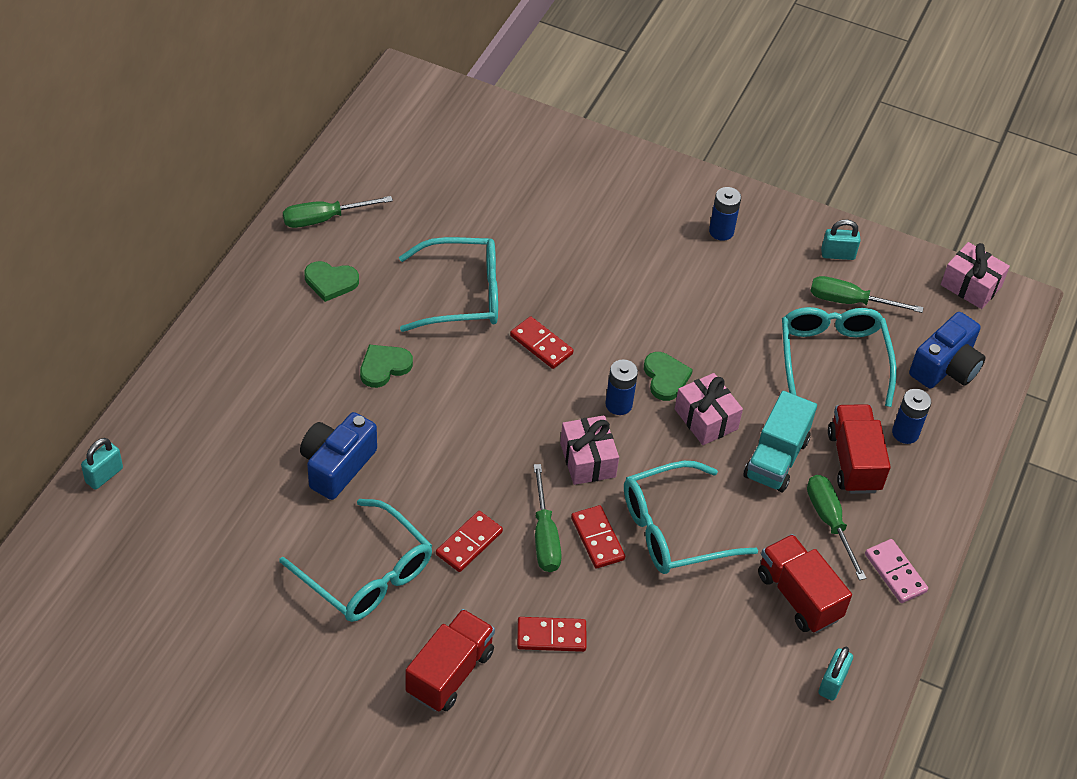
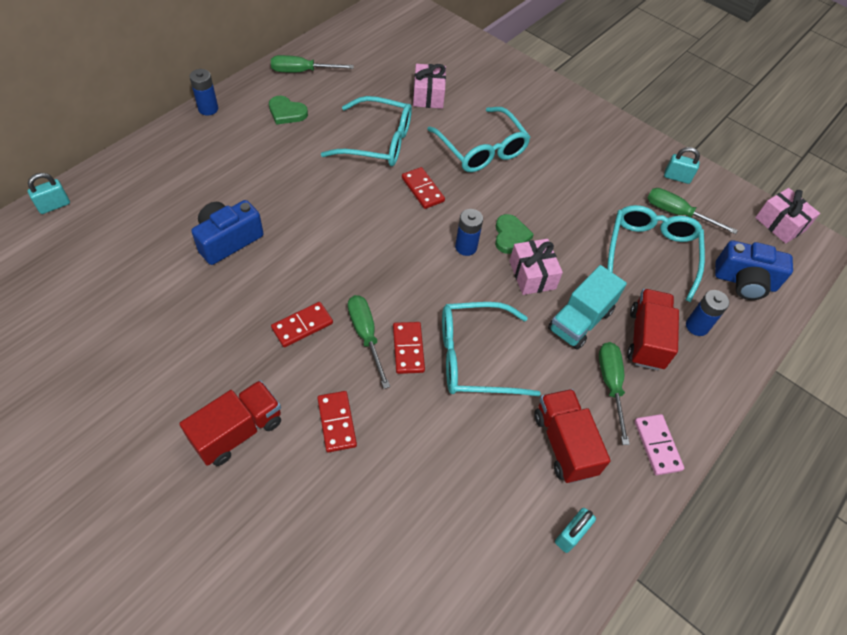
camera: 15 degrees right, 5 degrees up
(366, 573) = (209, 329): turquoise glasses -> turquoise glasses (481, 149)
(384, 367) = (297, 178): green heart -> none
(544, 536) = (366, 335): green screwdriver -> green screwdriver turned 150 degrees clockwise
(551, 636) = (336, 422): red domino -> red domino turned 60 degrees clockwise
(588, 460) = (425, 283): pink gift -> pink gift (428, 95)
(721, 231) = (590, 142): blue battery -> blue battery (208, 109)
(945, 367) = (744, 281): blue camera -> blue camera turned 45 degrees clockwise

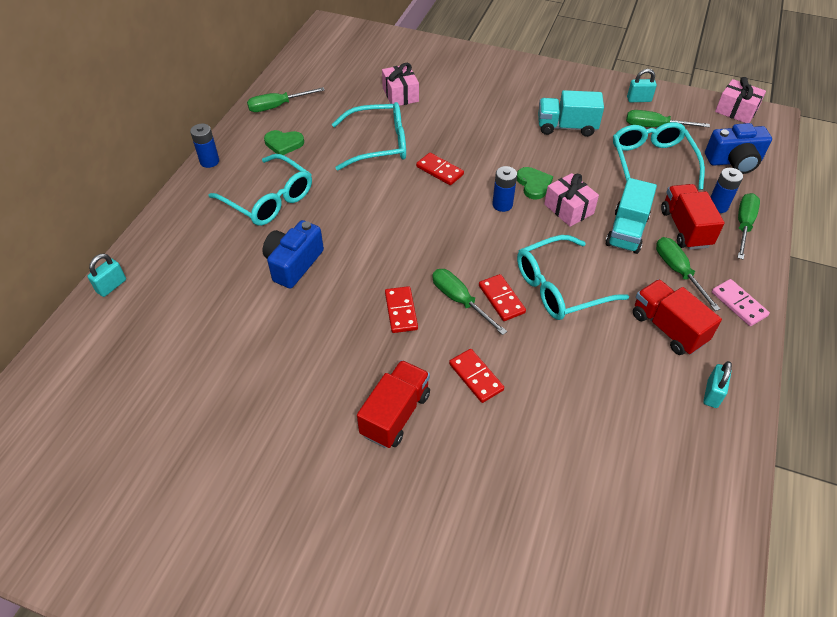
camera: 15 degrees left, 5 degrees down
(302, 326) = (401, 311): red domino -> red domino turned 45 degrees counterclockwise
(481, 149) = (470, 124): turquoise glasses -> turquoise glasses (268, 199)
(580, 184) = (566, 127): none -> turquoise truck
(713, 358) = (743, 225): none -> green screwdriver

